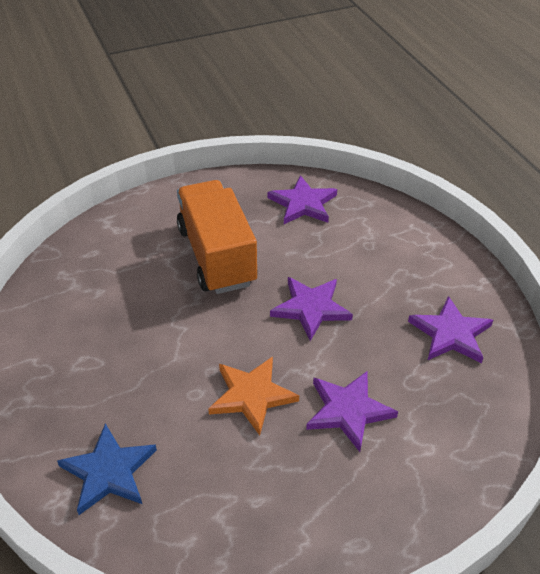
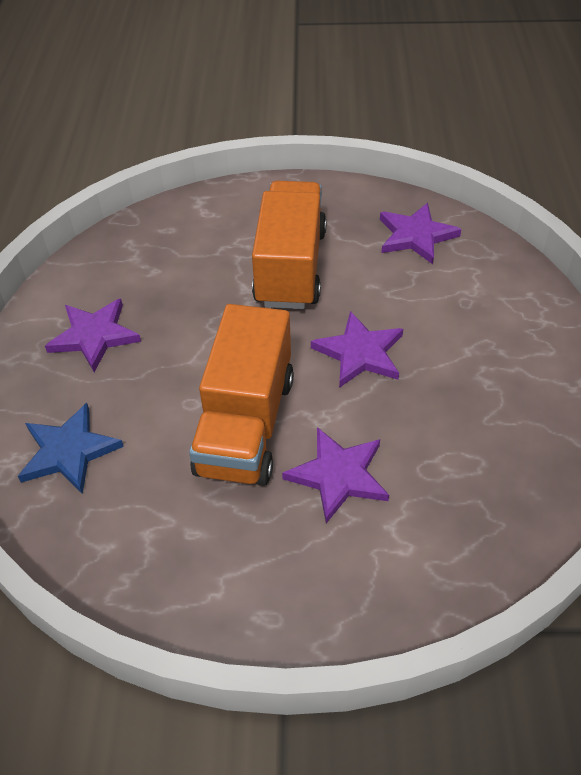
camera: 25 degrees right, 5 degrees up
(251, 396) = (246, 424): orange star -> orange truck
(451, 334) = (505, 431): purple star -> purple star (94, 336)

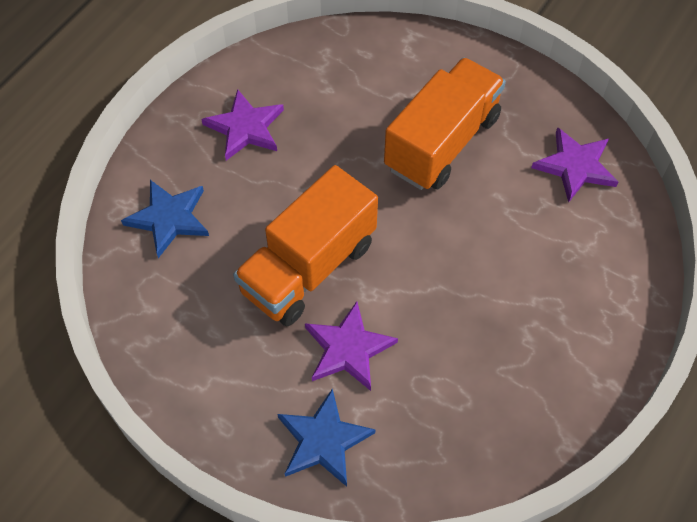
camera: 30 degrees right, 10 degrees up
(359, 353) = (441, 254): purple star -> none
(379, 572) = (323, 440): none -> blue star

